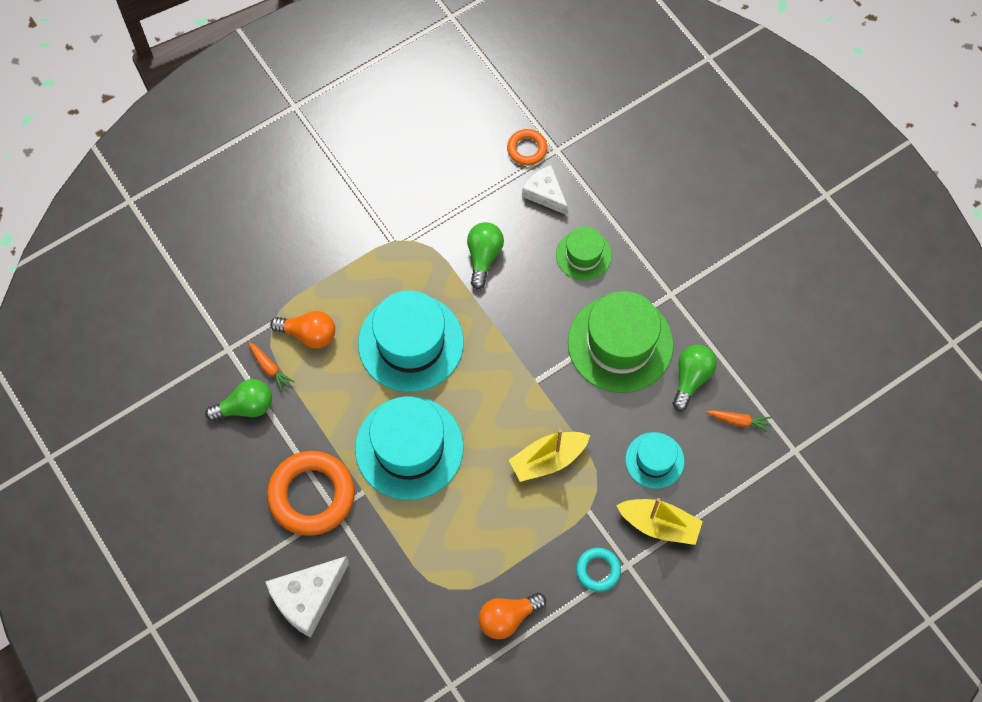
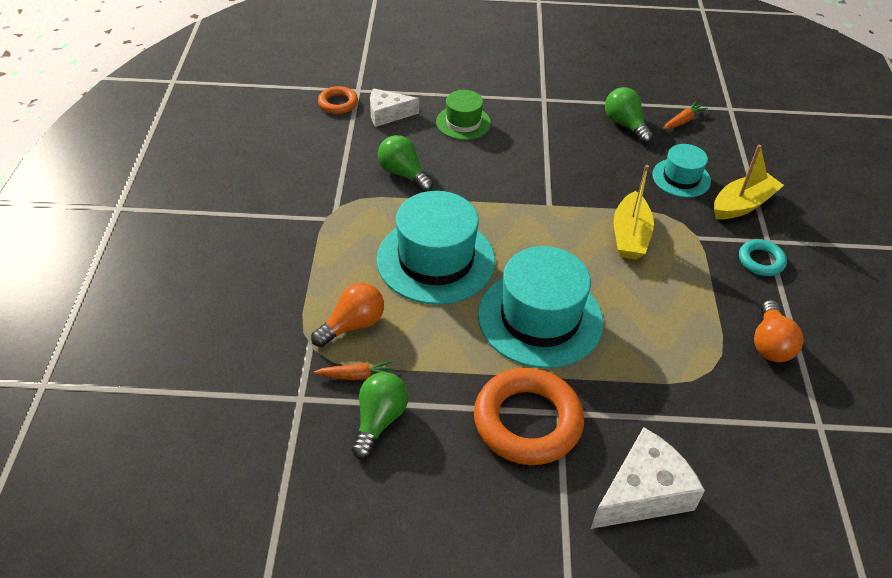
camera: 55 degrees left, 20 degrees down
(307, 598) = (643, 493): white cheese -> white cheese turned 120 degrees counterclockwise
(620, 343) = (560, 143): green hat -> none

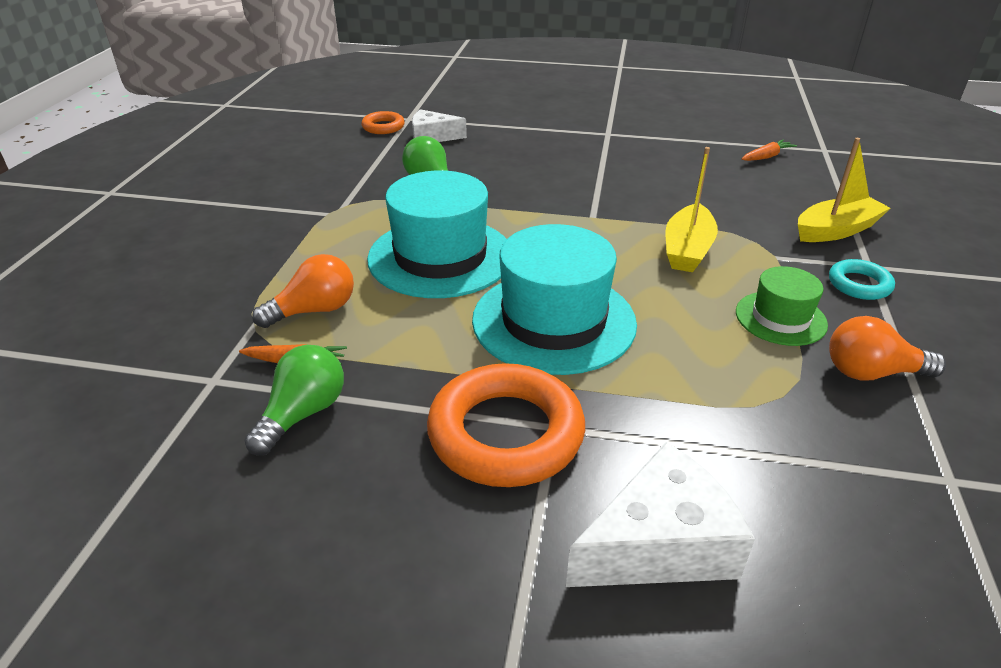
camera: 10 degrees right, 10 degrees down
(463, 122) = (512, 147): green hat -> green hat (780, 318)
(625, 125) = (697, 157): green light bulb -> none
(681, 178) = (759, 203): turquoise hat -> none
(770, 344) = (871, 373): orange light bulb -> orange light bulb turned 75 degrees clockwise

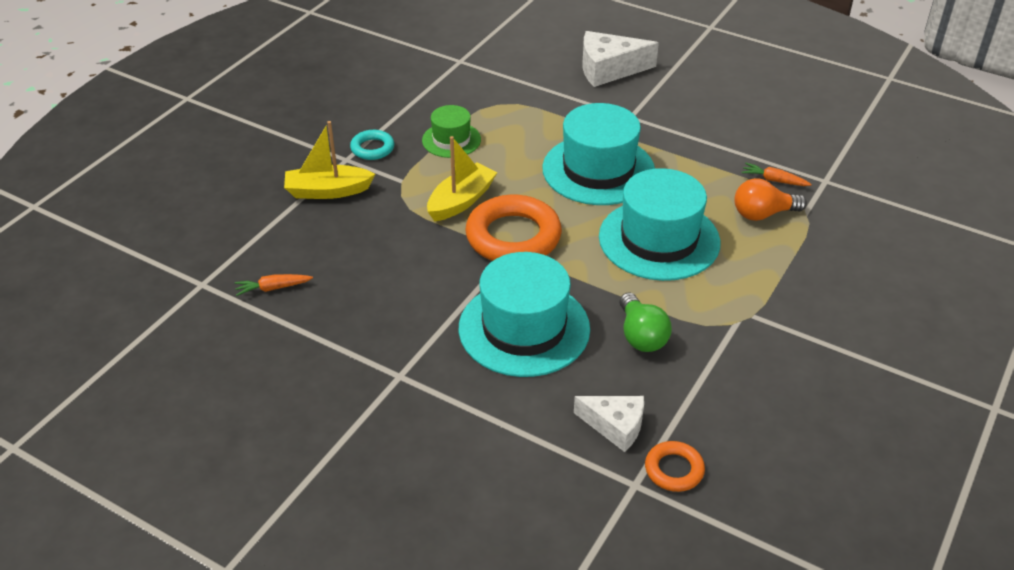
camera: 160 degrees left, 5 degrees up
(303, 414) = (768, 151): green light bulb -> none
(506, 433) = (657, 119): orange ring -> orange ring (513, 237)
(535, 170) = (524, 328): none -> turquoise hat
(871, 373) = (437, 103): orange light bulb -> none

